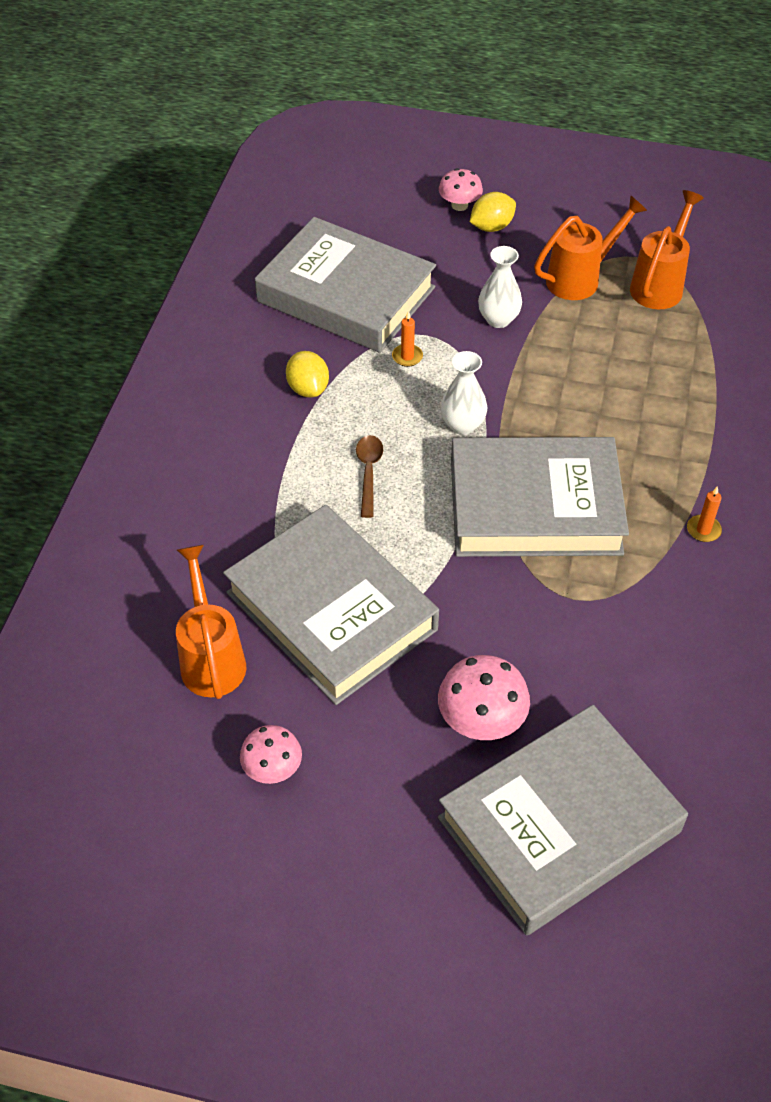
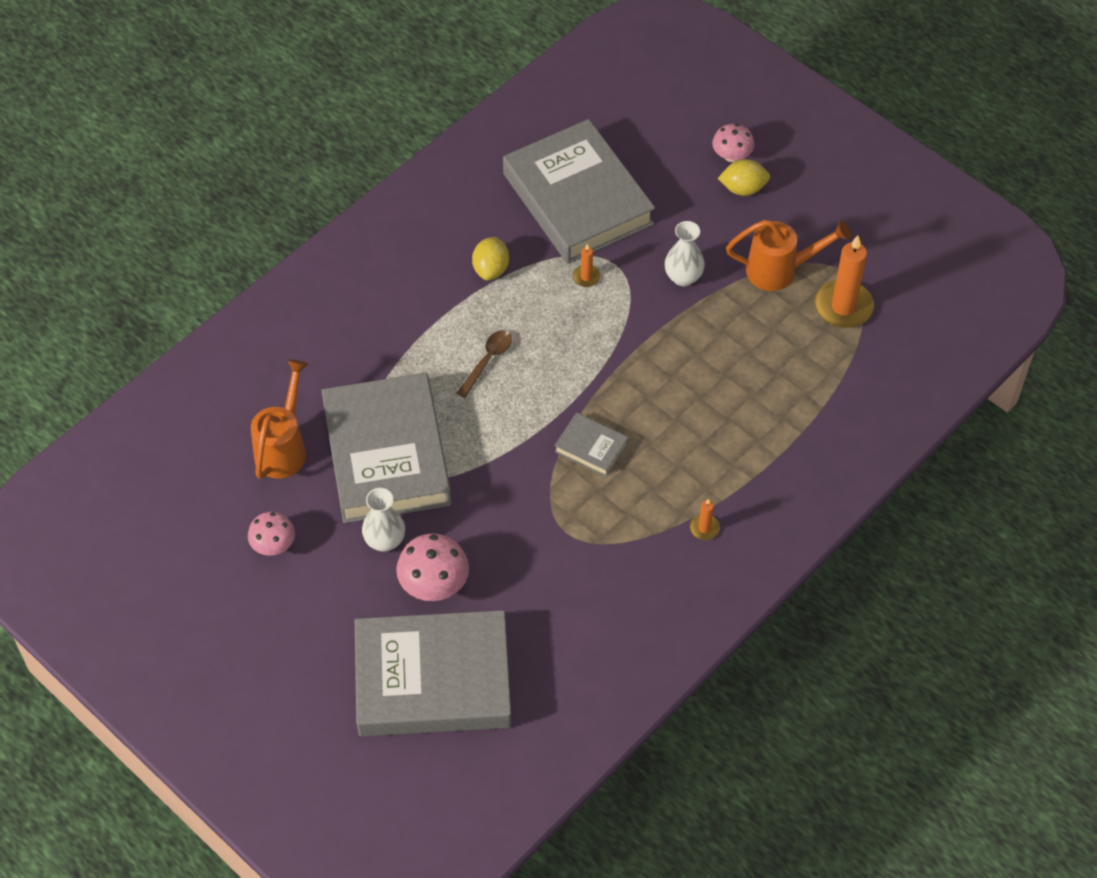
camera: 30 degrees right, 5 degrees up
(462, 425) = (586, 355): white vase -> white vase (385, 541)
(535, 506) = (591, 447): grey book -> grey book, size x0.42
(660, 284) = (843, 307): orange watering can -> orange candle

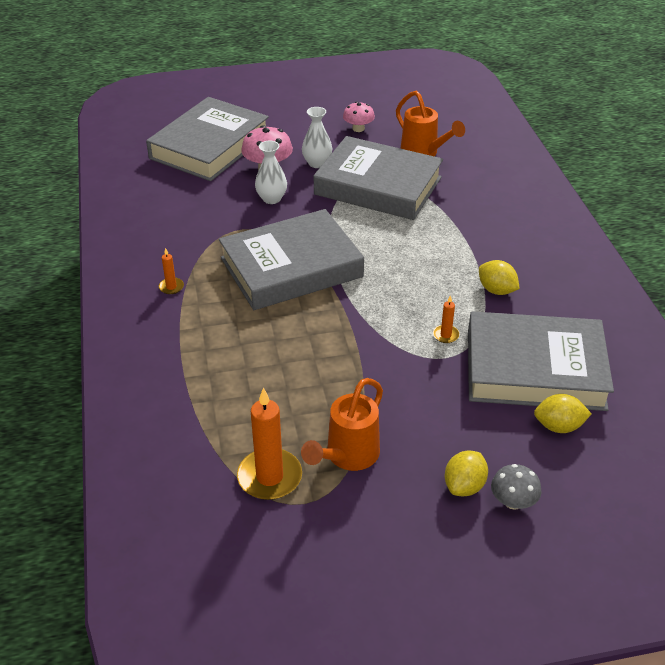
camera: 125 degrees right, 15 degrees down
(488, 360) = (412, 254): brown spoon -> none
(591, 447) = (291, 267): grey book -> grey book, size x2.37
(632, 159) = (558, 426): none -> yellow lemon
(683, 277) = (396, 390): white vase -> white vase (271, 199)
(732, 155) = (513, 501): pink mushroom -> grey mushroom

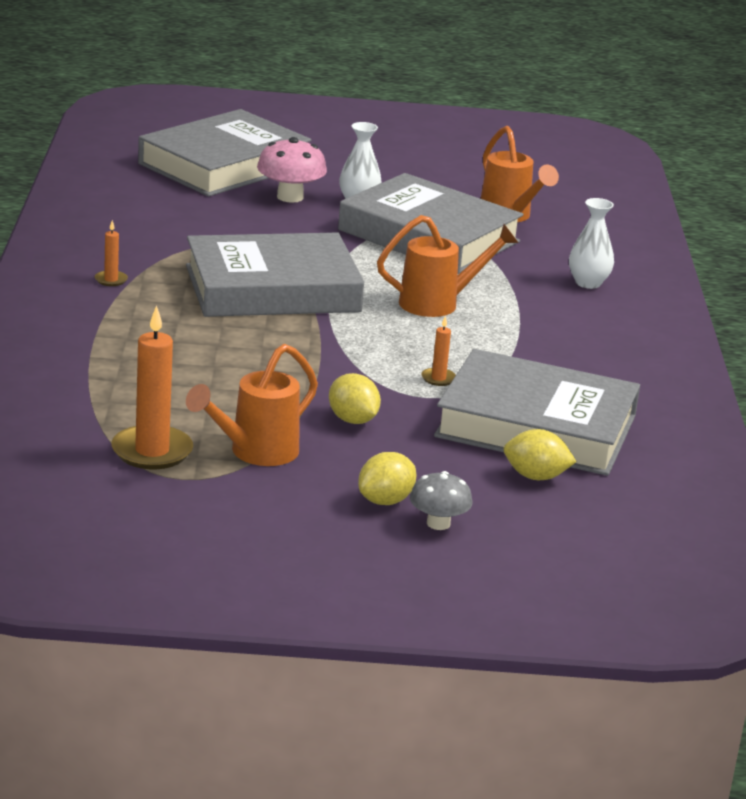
camera: 10 degrees right, 15 degrees down
(271, 199) = (280, 225): white vase -> white vase (588, 283)
(358, 129) = (433, 179): pink mushroom -> none
(413, 254) = (439, 303): none -> orange watering can
(496, 290) = (530, 352): yellow lemon -> yellow lemon (352, 420)

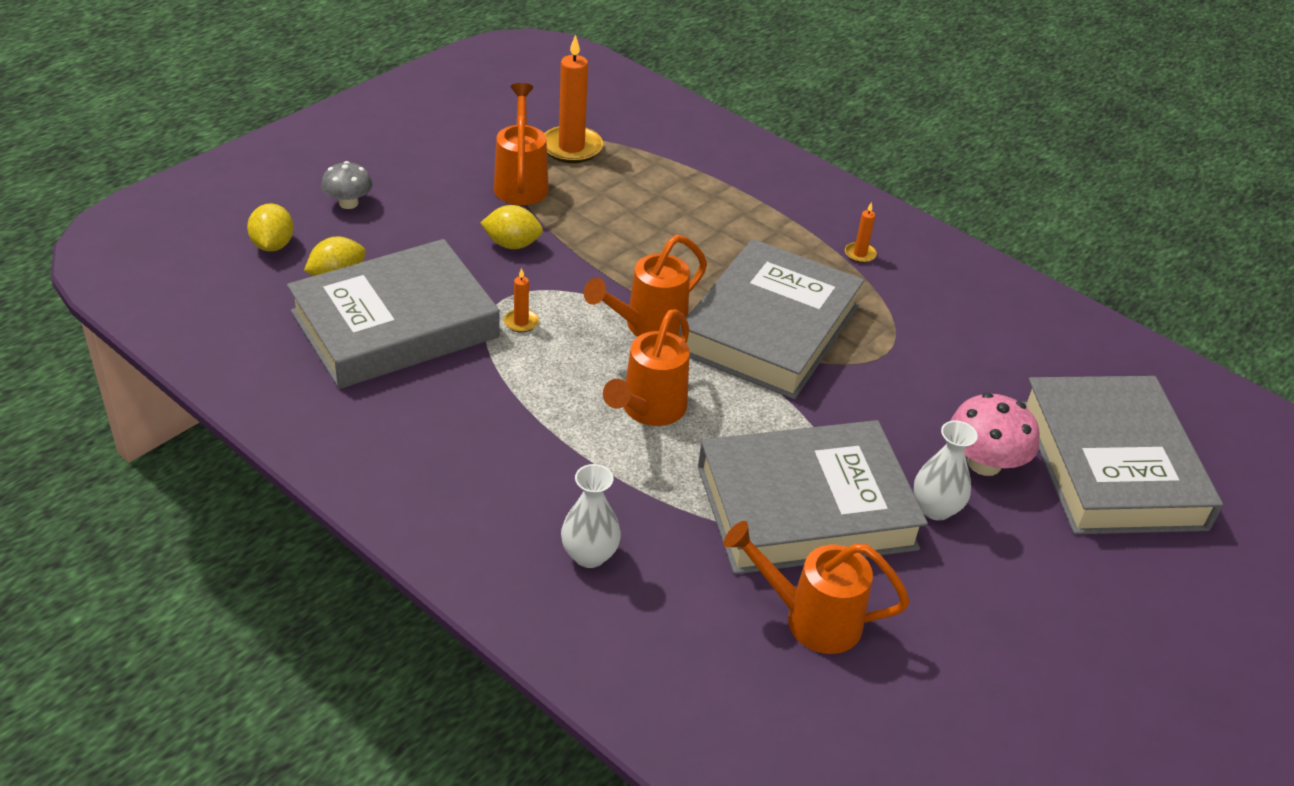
camera: 130 degrees right, 15 degrees up
(353, 331) = (647, 327): none -> orange watering can
(385, 501) = (400, 199): yellow lemon -> yellow lemon (273, 245)

